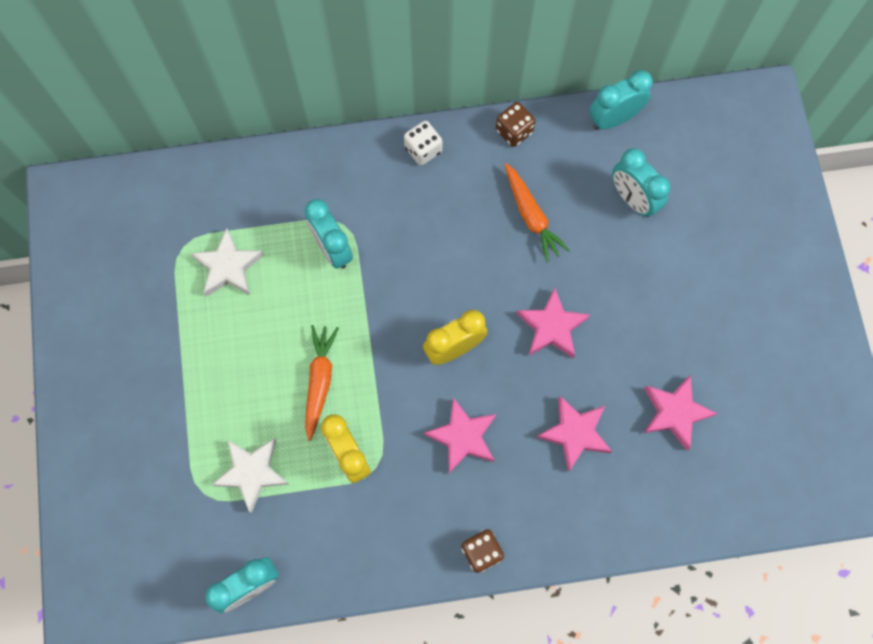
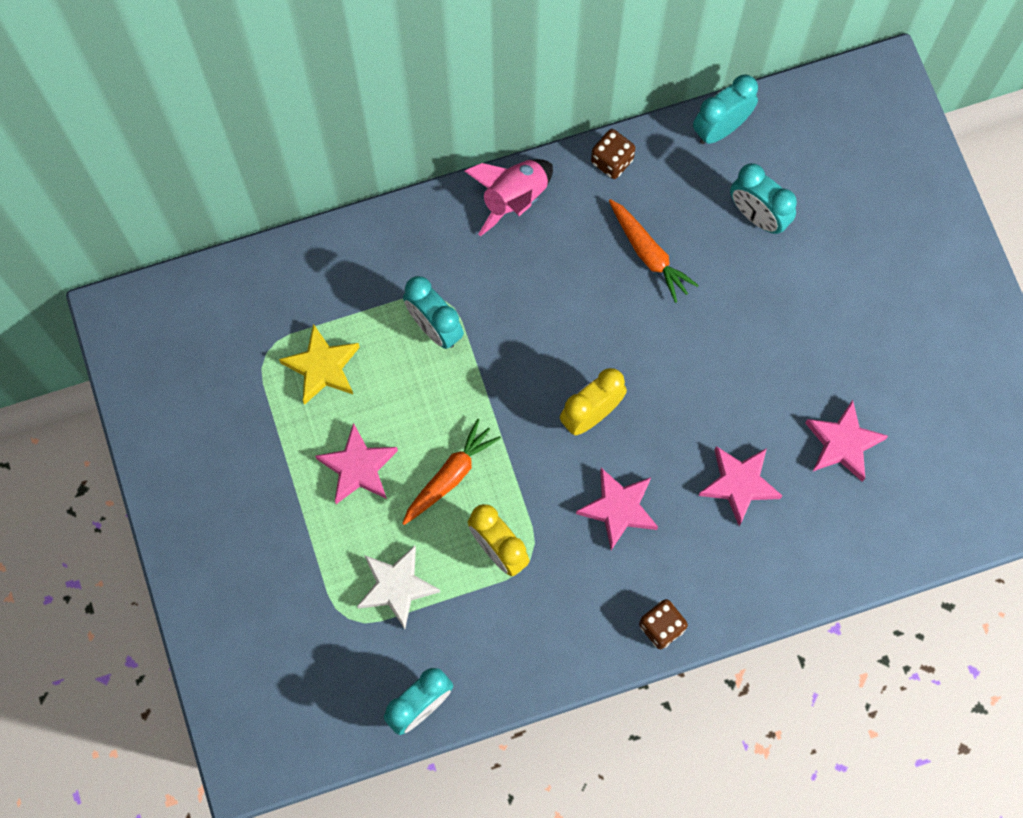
camera: 10 degrees left, 0 degrees up
(228, 267) = (322, 367): white star -> yellow star
(319, 381) = (450, 475): orange carrot -> orange carrot turned 45 degrees clockwise
(423, 150) = (514, 198): white dice -> pink rocket
(551, 327) = (693, 373): pink star -> pink star (358, 468)

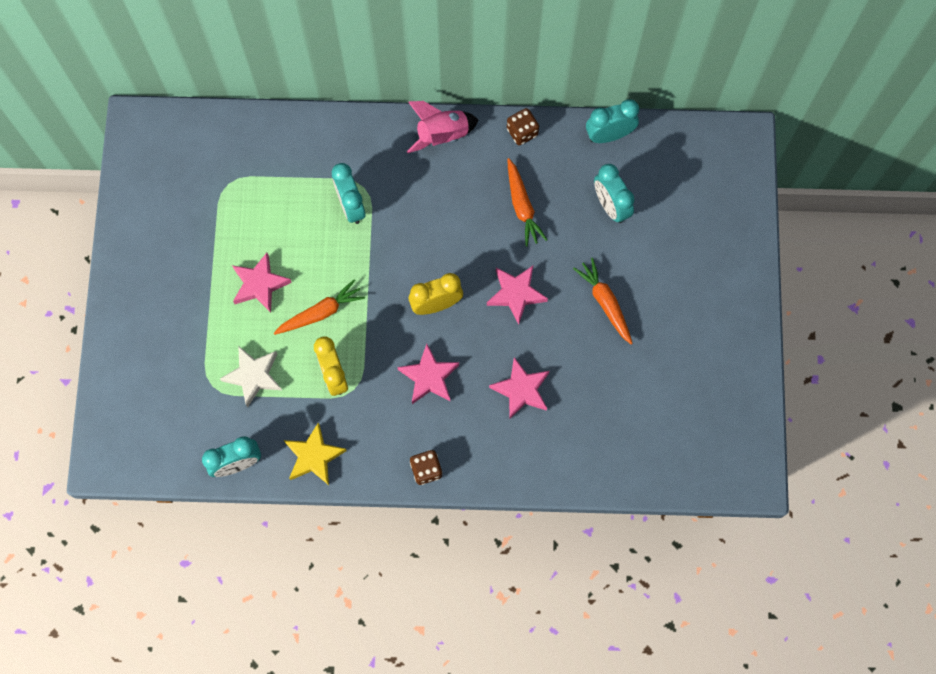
camera: 20 degrees right, 0 degrees up
(322, 367) = (262, 207): yellow star -> yellow star (314, 456)
(798, 339) = (605, 302): none -> orange carrot
(842, 443) = (607, 387): pink star -> pink star (516, 294)

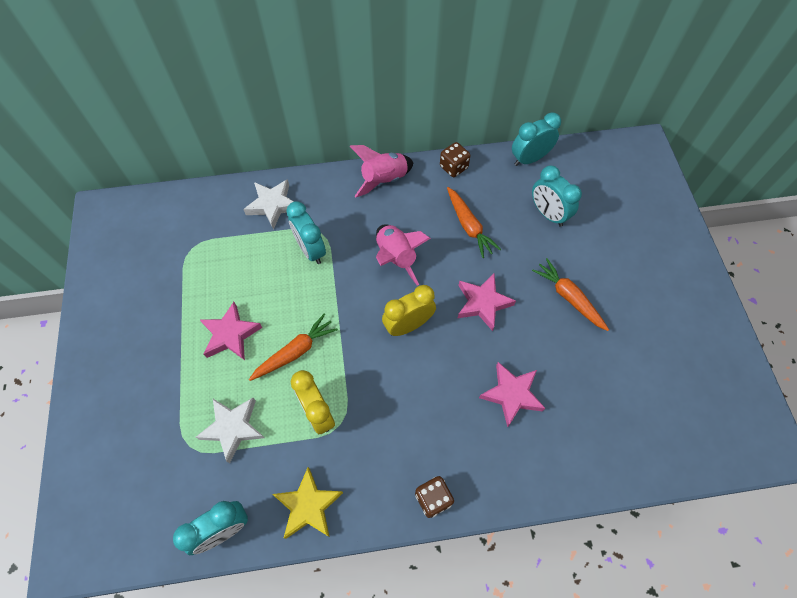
camera: 10 degrees left, 10 degrees down
(318, 147) = (273, 205): none -> white star
(429, 377) = (416, 397): pink star -> none
(438, 229) = (396, 257): none -> pink rocket

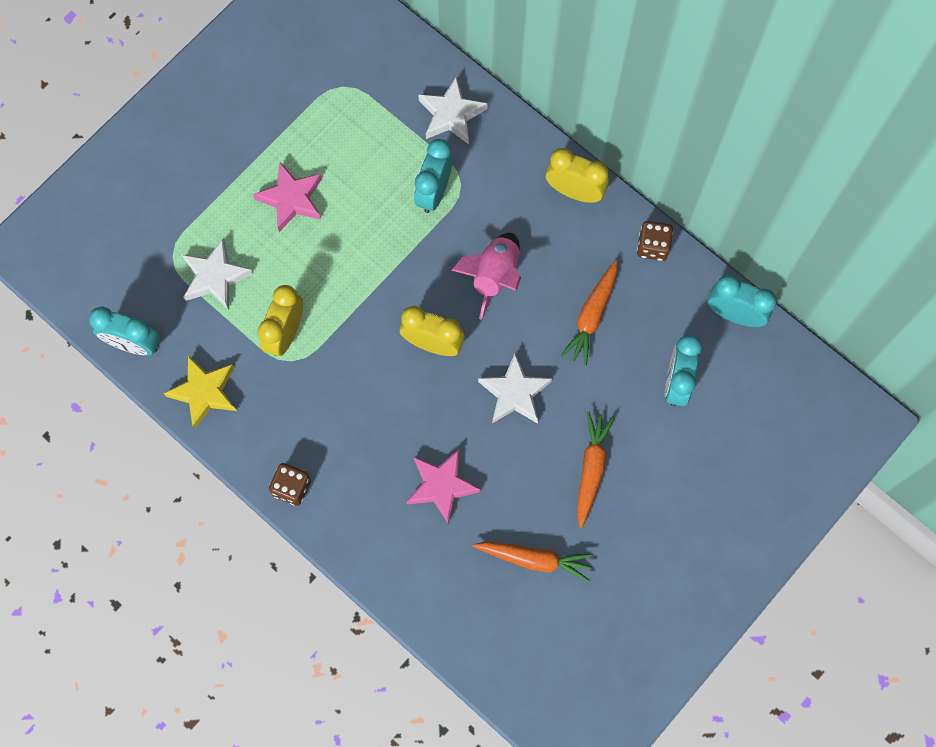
camera: 50 degrees right, 10 degrees up
(295, 351) = (323, 267): orange carrot -> orange carrot (535, 559)
(384, 180) = (574, 191): pink rocket -> yellow clock
(482, 303) = (514, 393): pink star -> white star

